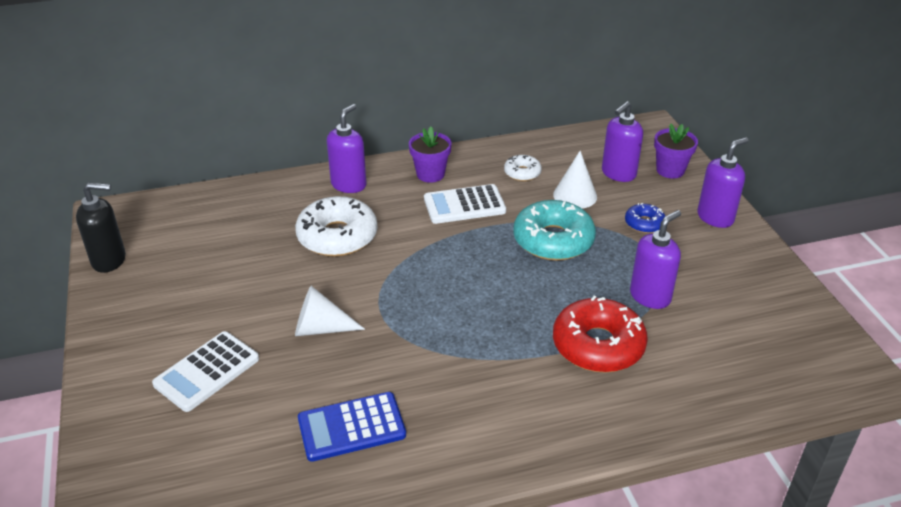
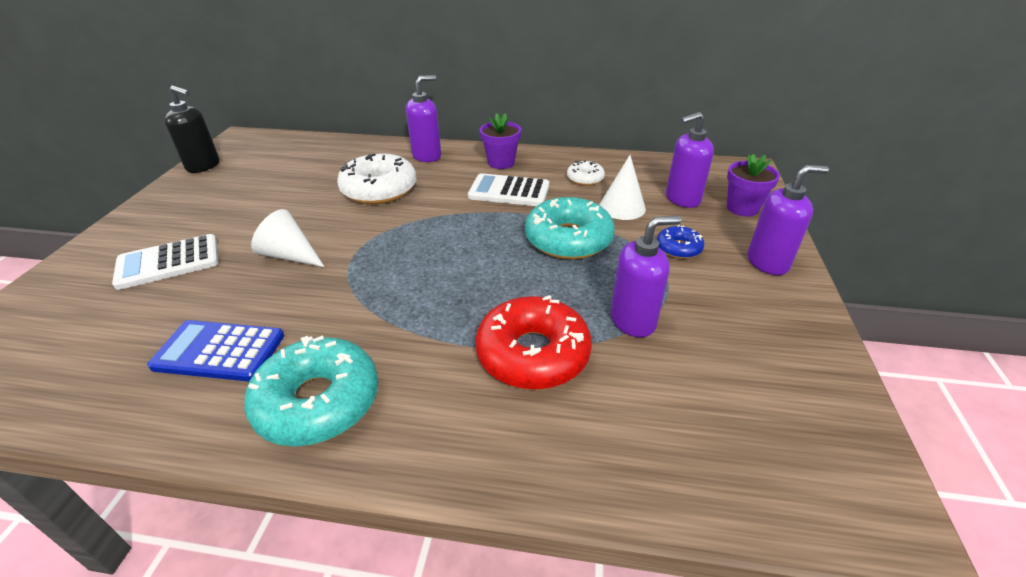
camera: 25 degrees right, 0 degrees up
(472, 433) = (318, 402): none -> turquoise donut

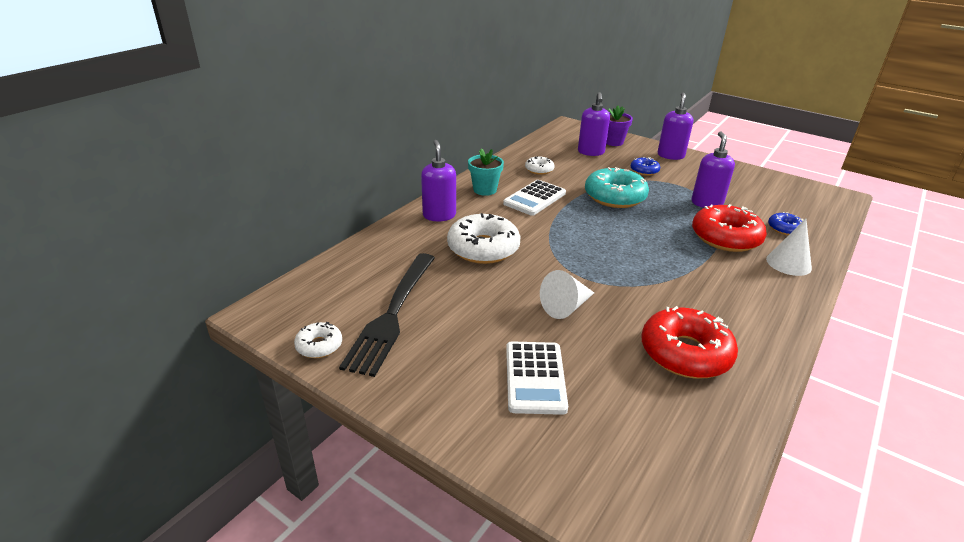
camera: 65 degrees left, 5 degrees down
(203, 166) = (319, 346): black soap dispenser -> white donut
(219, 351) = (685, 353): blue calculator -> red donut
(252, 179) = (392, 314): none -> black fork
(318, 402) = (749, 315): turquoise donut -> none
(501, 162) = (485, 190): purple flower pot -> turquoise flower pot
(622, 207) = (587, 170): white cone -> white cone (788, 263)
(625, 425) = (784, 229): none -> blue donut

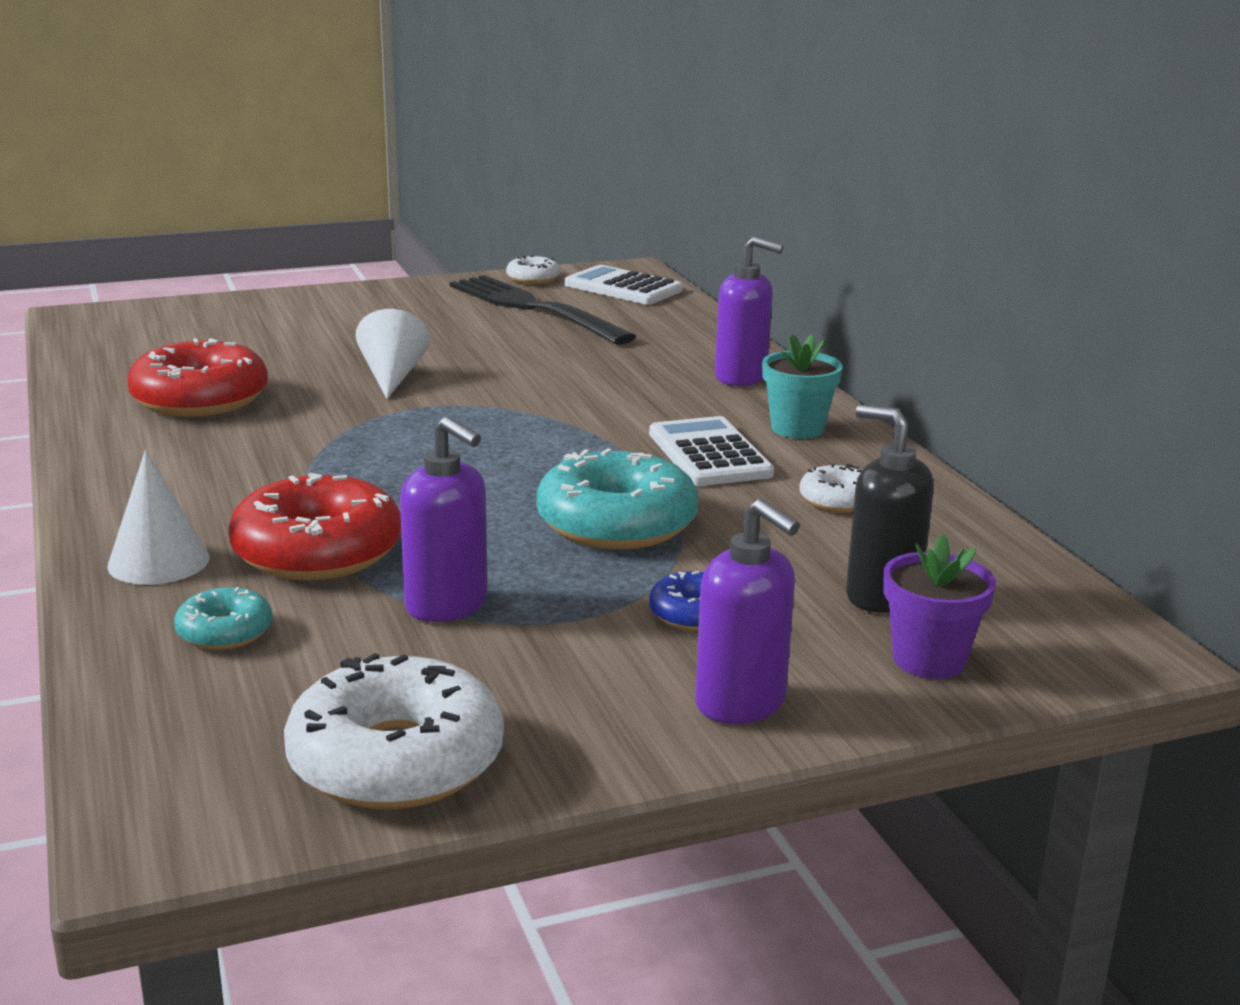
camera: 125 degrees right, 10 degrees down
(483, 248) = (600, 376): white donut -> white donut (396, 760)
(535, 378) = (322, 331): white calculator -> white calculator (623, 288)
(591, 152) = (882, 595): purple soap dispenser -> black soap dispenser
(784, 229) = (225, 632): blue donut -> turquoise donut

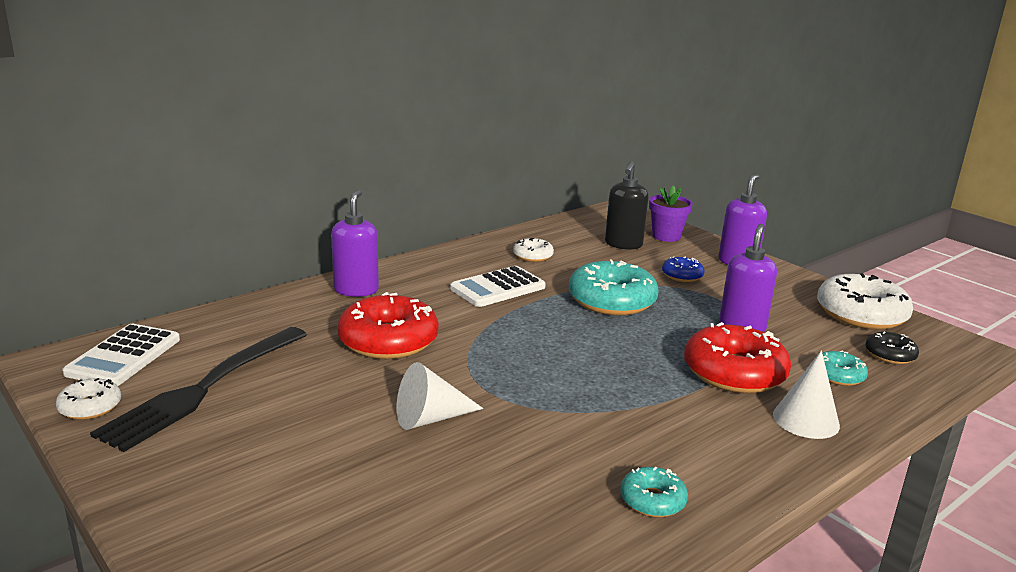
camera: 110 degrees left, 0 degrees up
(144, 438) = (652, 500): none -> turquoise donut
(200, 399) = (548, 503): red donut -> red donut (388, 341)
(228, 715) = (890, 355): none -> black donut
(797, 428) = (440, 269): turquoise flower pot -> none

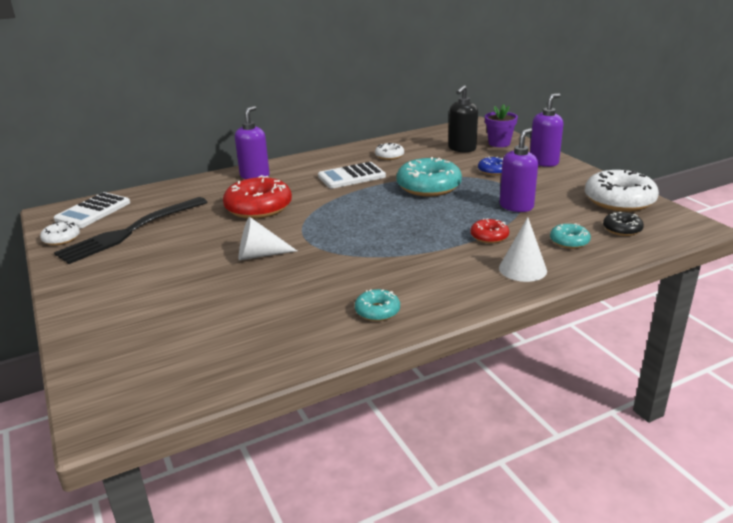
camera: 15 degrees right, 5 degrees up
(734, 373) = (489, 236): red donut -> red donut, size x0.51

